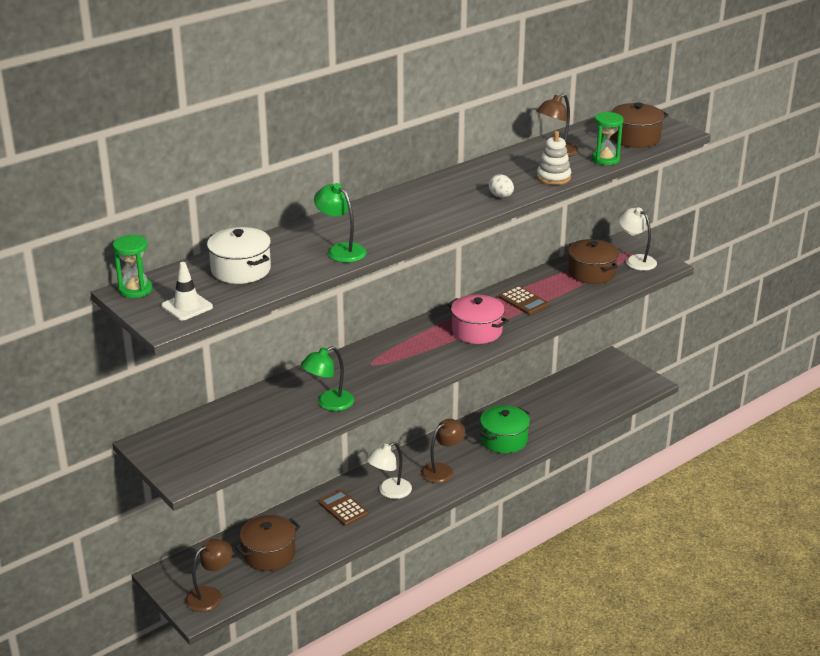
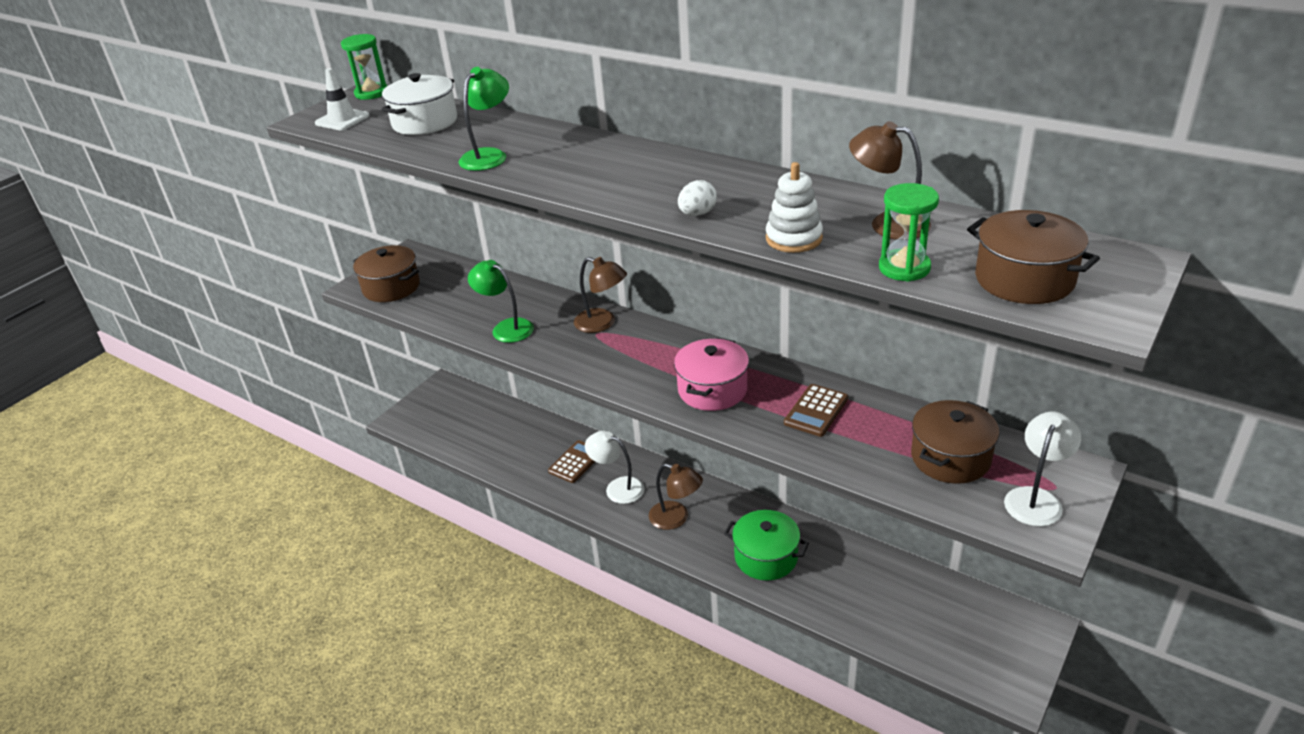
camera: 75 degrees right, 5 degrees up
(210, 595) = (421, 420): brown lamp -> brown lamp (602, 323)
(269, 554) = (488, 435): brown pot -> brown pot (391, 287)

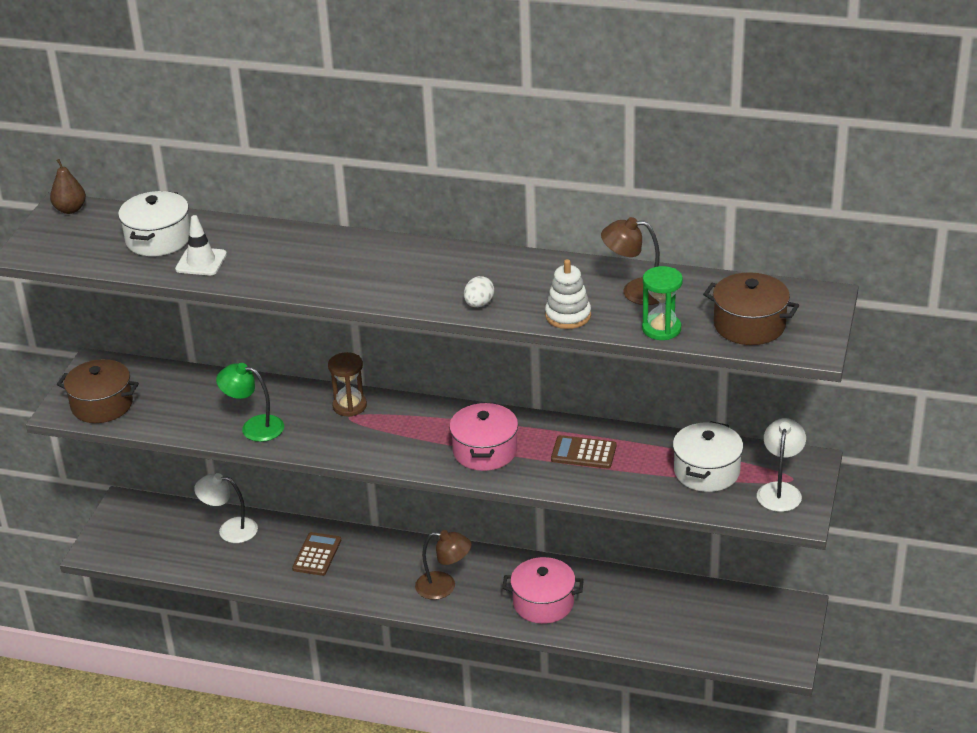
camera: 20 degrees left, 0 degrees up
(342, 120) = (66, 246): white traffic cone -> white traffic cone (201, 262)
(371, 93) = (70, 209): green hourglass -> brown pear
(489, 156) = (253, 269): green lamp -> none
(602, 323) = (349, 406): brown lamp -> brown hourglass
(617, 487) = (372, 570): white lamp -> white lamp (230, 529)
(766, 557) = (543, 603): green pot -> pink pot
(816, 411) = (583, 453): brown calculator -> brown calculator turned 90 degrees clockwise
(950, 458) = (706, 471): brown pot -> white pot

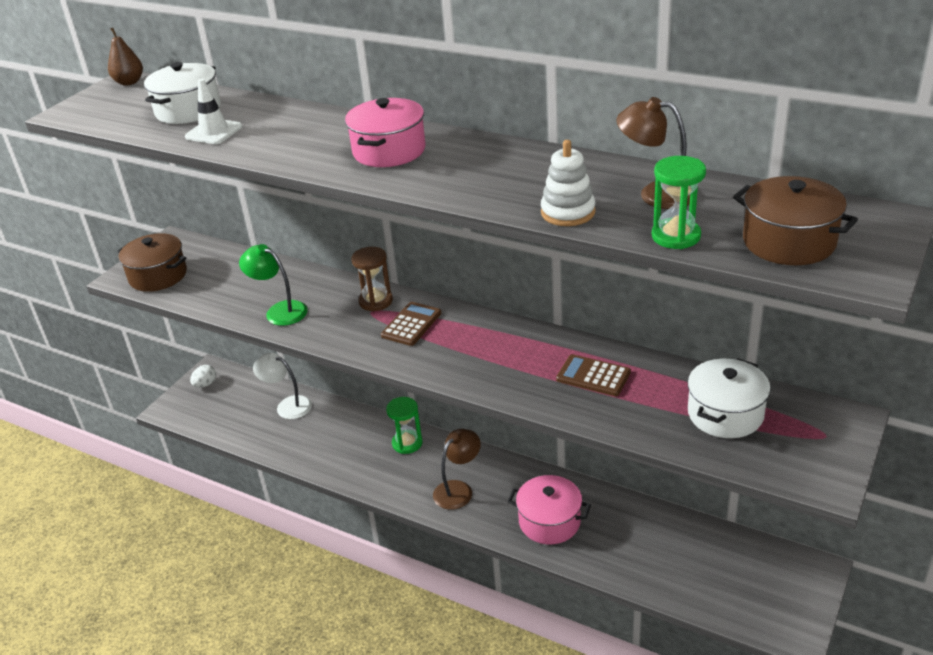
camera: 15 degrees right, 0 degrees up
(317, 554) = (353, 440): brown calculator -> brown calculator (411, 324)
(376, 550) = (407, 443): none -> green hourglass
(444, 587) = (458, 489): brown lamp -> brown lamp turned 75 degrees counterclockwise
(479, 304) = (472, 192): white egg -> white egg (205, 384)
(485, 451) = (491, 361): pink pot -> pink pot (389, 151)
(780, 490) = (808, 448): white lamp -> none

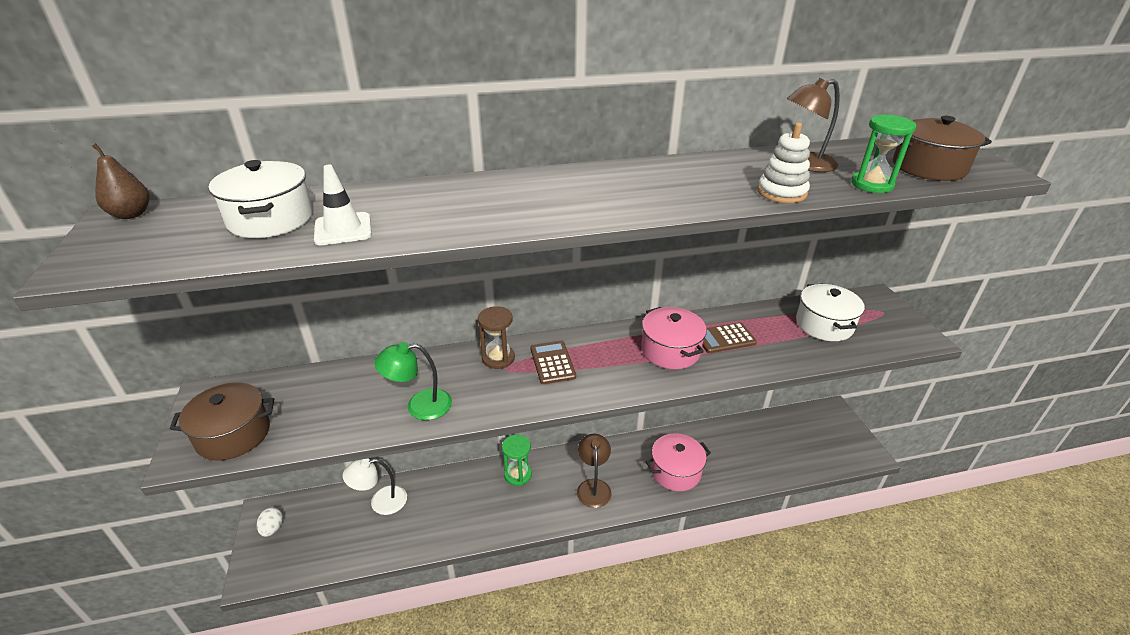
camera: 45 degrees left, 0 degrees up
(389, 151) = (561, 194): pink pot -> pink pot (670, 350)

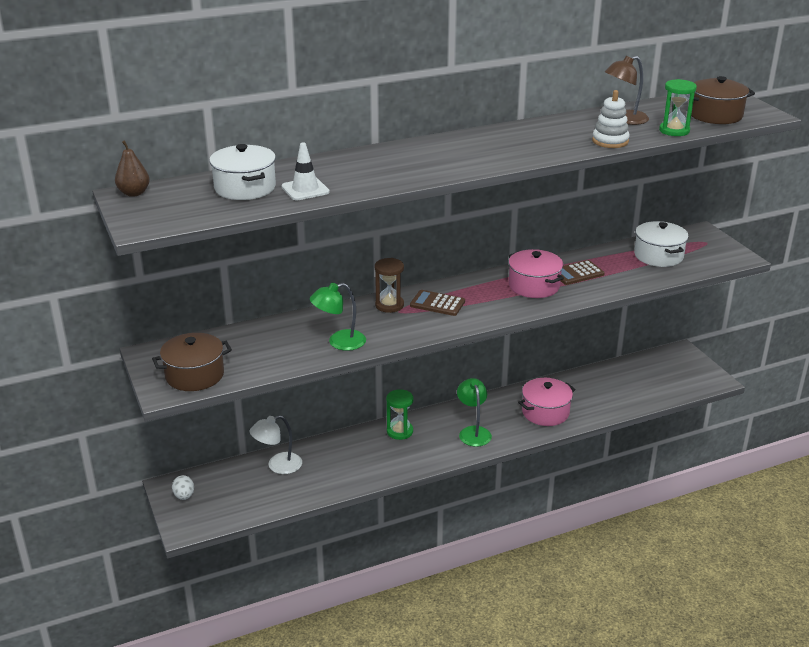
camera: 10 degrees left, 5 degrees down
(552, 362) = (437, 304): brown calculator -> brown calculator turned 45 degrees counterclockwise
(593, 487) = (473, 432): brown lamp -> green lamp

